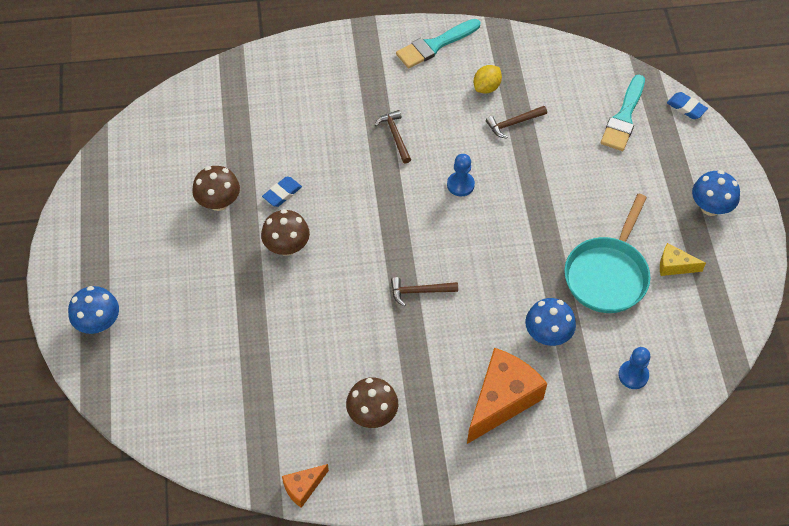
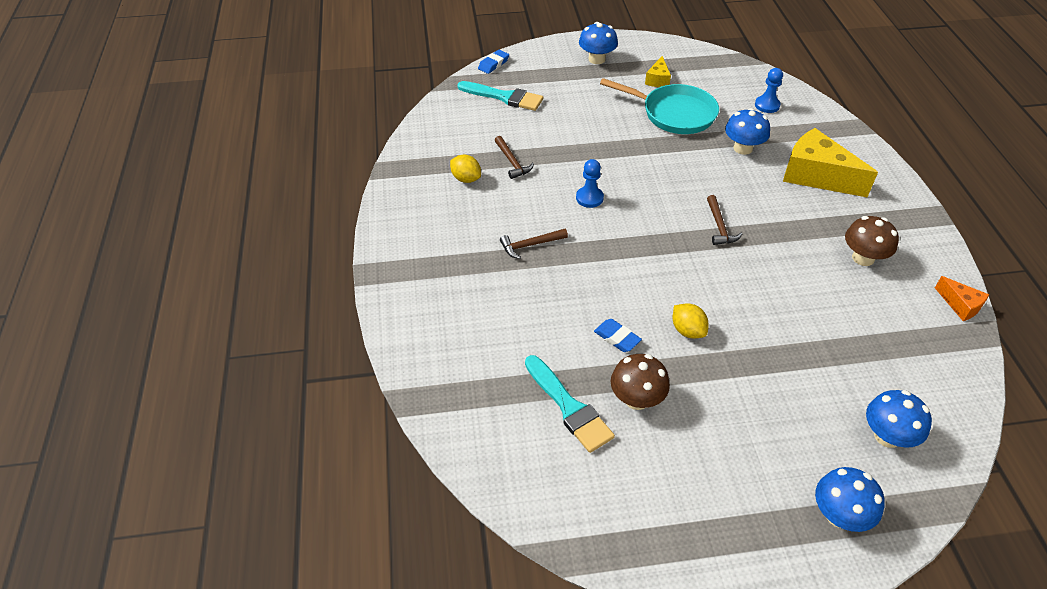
camera: 90 degrees left, 10 degrees down
(162, 376) = (887, 436): none -> blue mushroom
(286, 246) = (687, 330): brown mushroom -> yellow lemon
(435, 45) = (406, 215): turquoise brush -> turquoise brush (569, 407)
(501, 400) = (816, 176): orange cheese -> yellow cheese

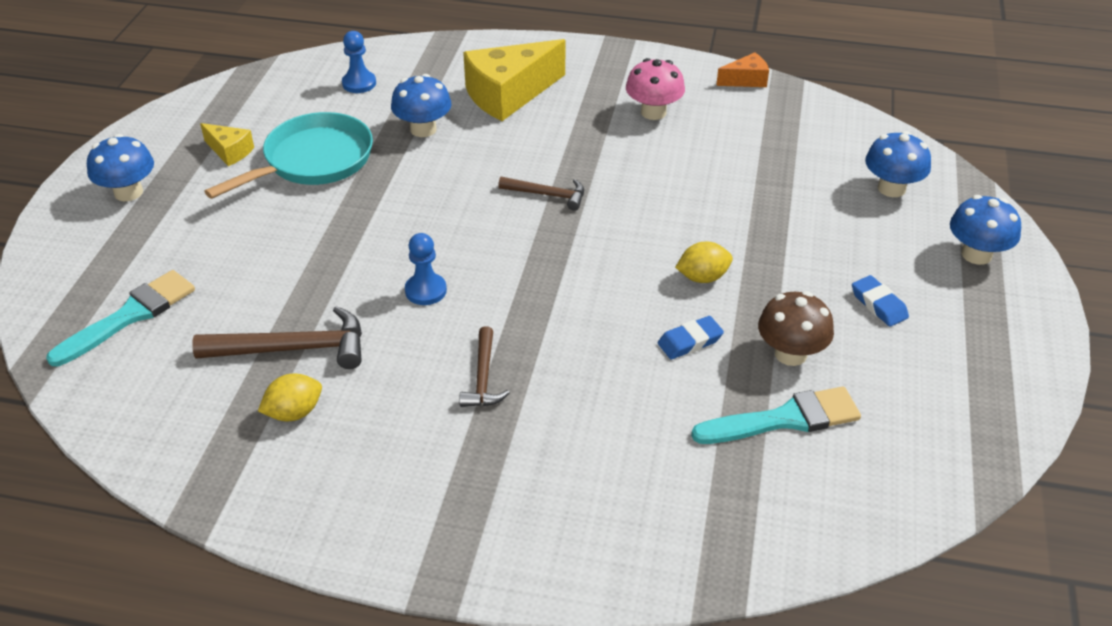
camera: 70 degrees left, 5 degrees down
(493, 64) = (31, 306): blue eraser -> blue eraser (878, 305)
(512, 162) = (294, 349): brown hammer -> brown hammer, size x1.65
(863, 258) = (653, 112): brown mushroom -> pink mushroom

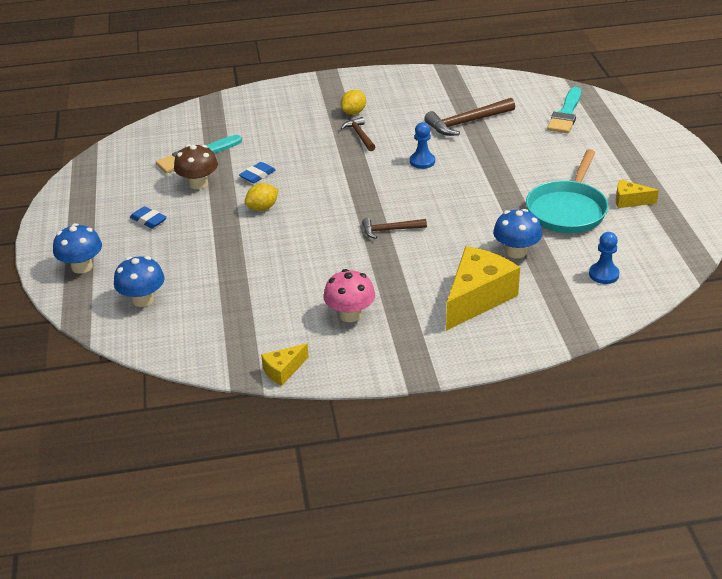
camera: 160 degrees right, 5 degrees down
(128, 192) = (656, 163): blue mushroom -> none
(294, 413) = (440, 103): yellow lemon -> yellow lemon (353, 112)
(746, 80) = (283, 370): orange cheese -> yellow cheese

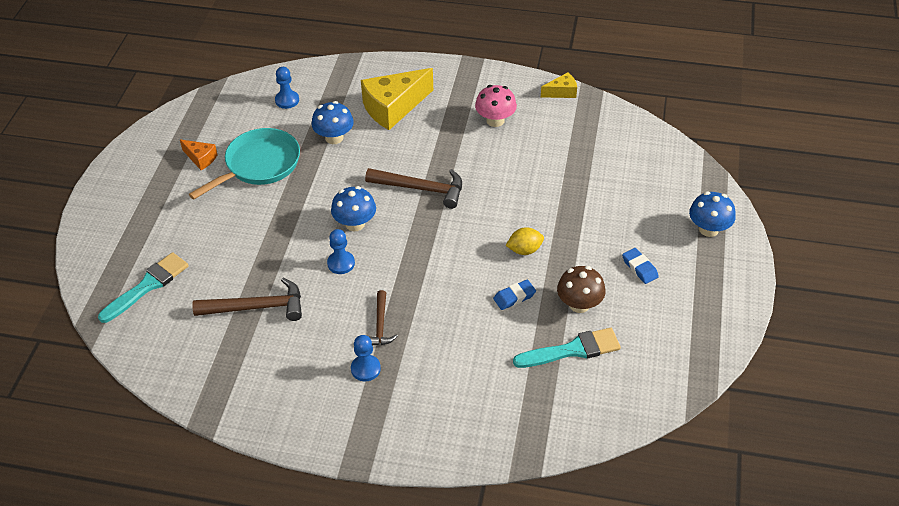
camera: 160 degrees left, 10 degrees up
(143, 299) = (656, 179): blue mushroom -> blue mushroom (355, 224)
(353, 112) = (365, 369): yellow lemon -> blue pawn
(390, 230) = (421, 189): brown hammer -> brown hammer, size x1.65
(629, 201) = (201, 158): yellow cheese -> orange cheese

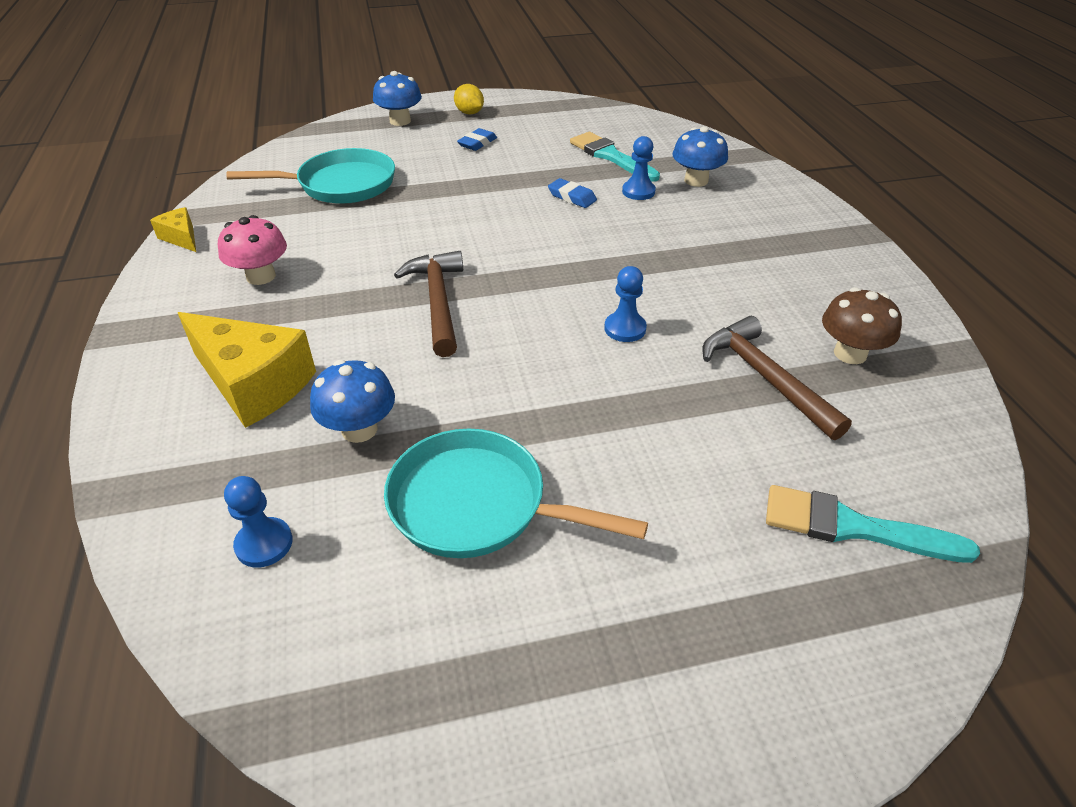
camera: 115 degrees left, 5 degrees down
(201, 158) = (505, 614): orange cheese -> none
(355, 224) = (544, 340): blue mushroom -> blue mushroom (696, 180)
(365, 369) = (757, 260): blue pawn -> blue pawn (638, 191)
(380, 325) = (690, 268): brown hammer -> none
(524, 250) = (498, 205): yellow lemon -> yellow lemon (469, 113)
(579, 304) = (551, 163): brown mushroom -> brown mushroom (850, 353)
(601, 173) = (340, 185): none -> turquoise pan

